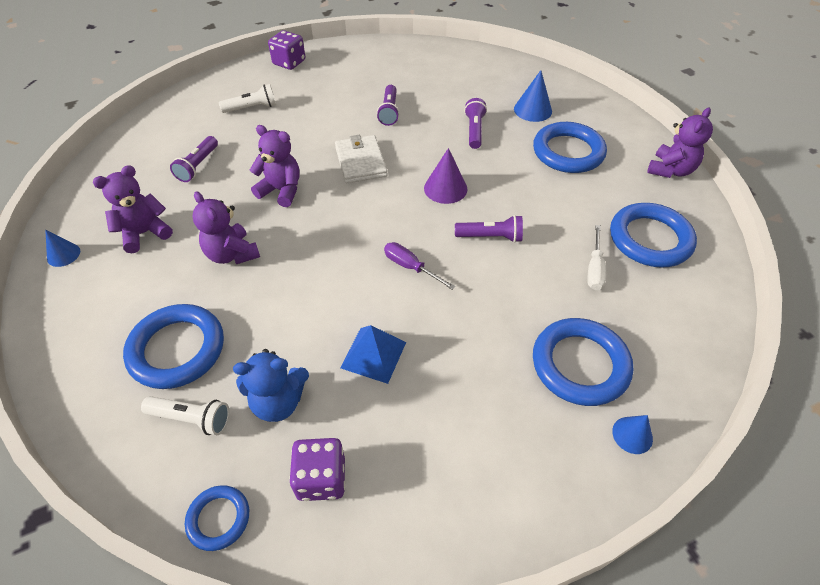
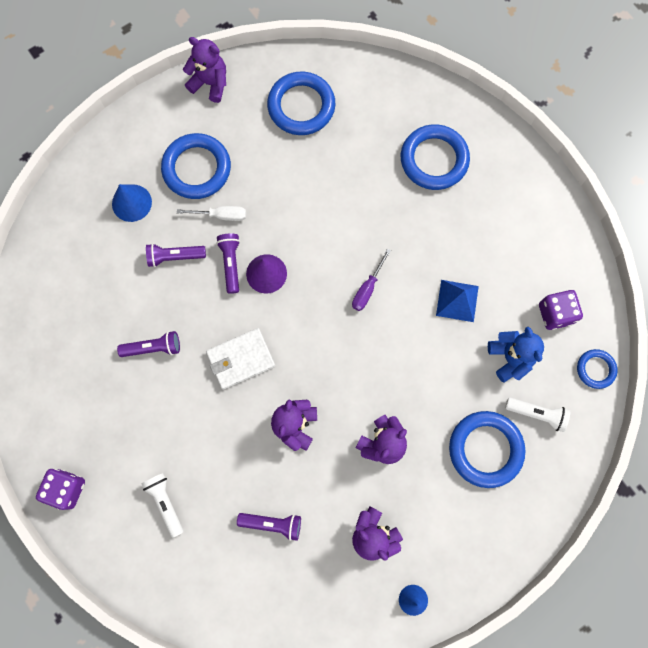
camera: 100 degrees left, 25 degrees up
(192, 419) = (537, 414): white flashlight -> white flashlight turned 105 degrees clockwise
(490, 237) = (321, 229): purple flashlight -> purple flashlight (231, 263)
(594, 269) = (342, 148): white screwdriver -> white screwdriver (221, 215)
(632, 435) = (480, 129): blue cone -> none

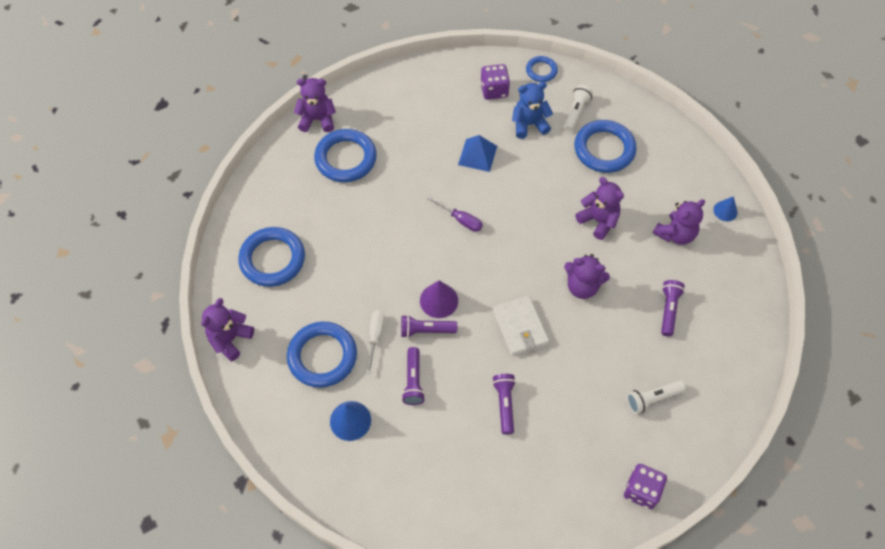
camera: 85 degrees left, 15 degrees down
(482, 123) = (317, 119): none -> purple teddy bear

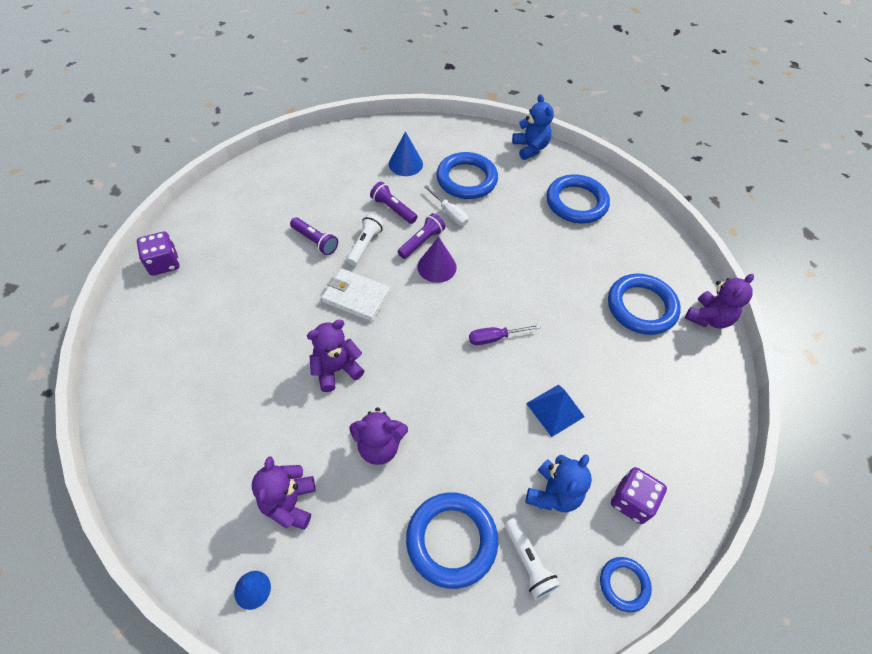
camera: 130 degrees right, 5 degrees down
(230, 339) = (530, 148): purple teddy bear -> blue teddy bear
(652, 398) = (199, 328): white flashlight -> white flashlight (365, 245)
(668, 310) = (238, 414): purple flashlight -> none

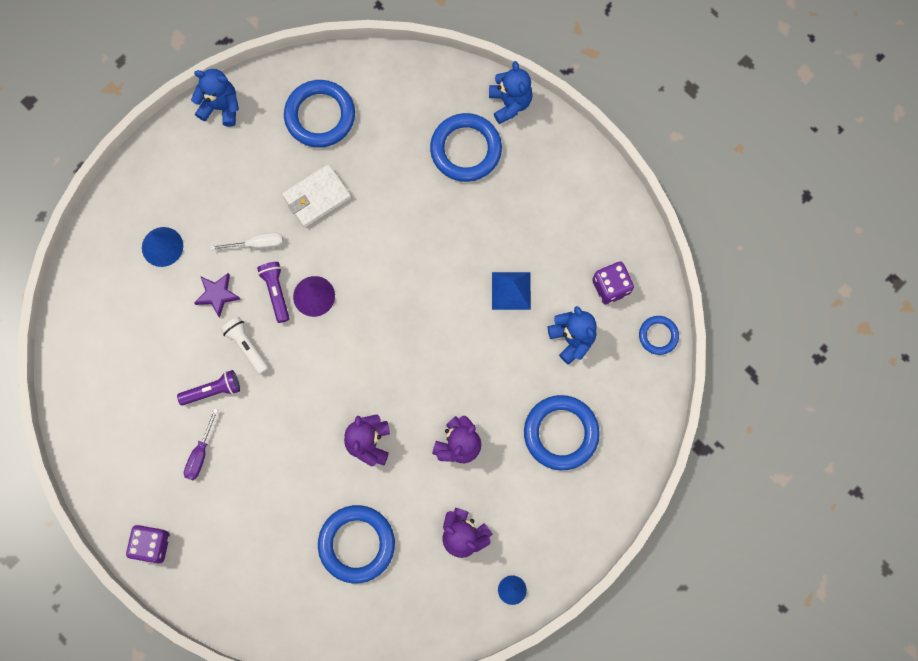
camera: 55 degrees left, 20 degrees up
(356, 297) = (303, 387): white wallet -> white wallet (316, 197)
(393, 209) = (217, 295): purple flashlight -> purple star
(466, 179) = (223, 199): blue ring -> blue ring (356, 544)
(495, 338) = (419, 294): purple screwdriver -> purple screwdriver (200, 454)
(528, 562) = (606, 390): white flashlight -> none
(708, 318) = (510, 103): purple teddy bear -> blue teddy bear

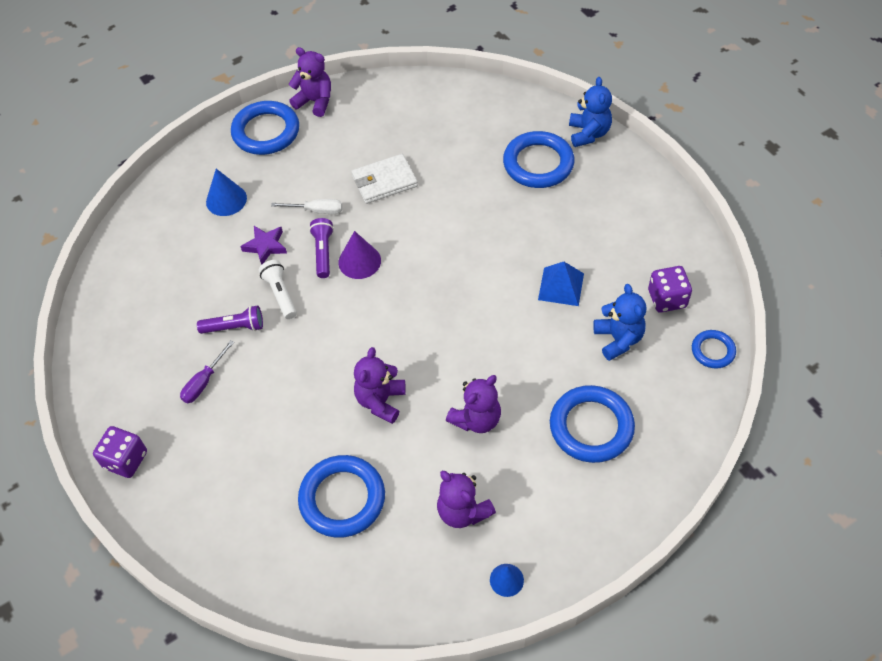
camera: 15 degrees right, 20 degrees down
(221, 107) = (315, 101): blue teddy bear -> purple teddy bear
(320, 116) = (404, 120): blue ring -> blue ring (266, 132)

